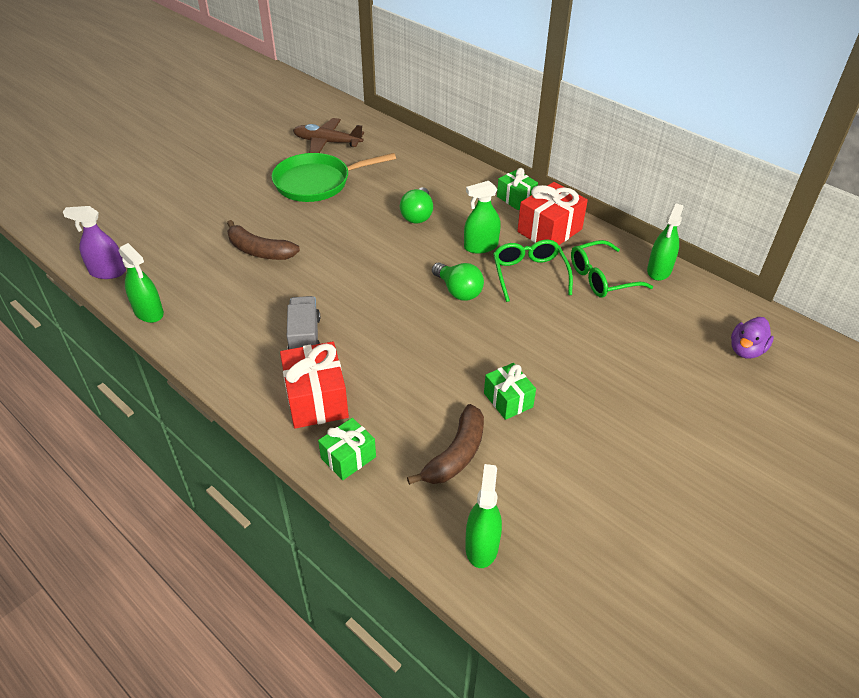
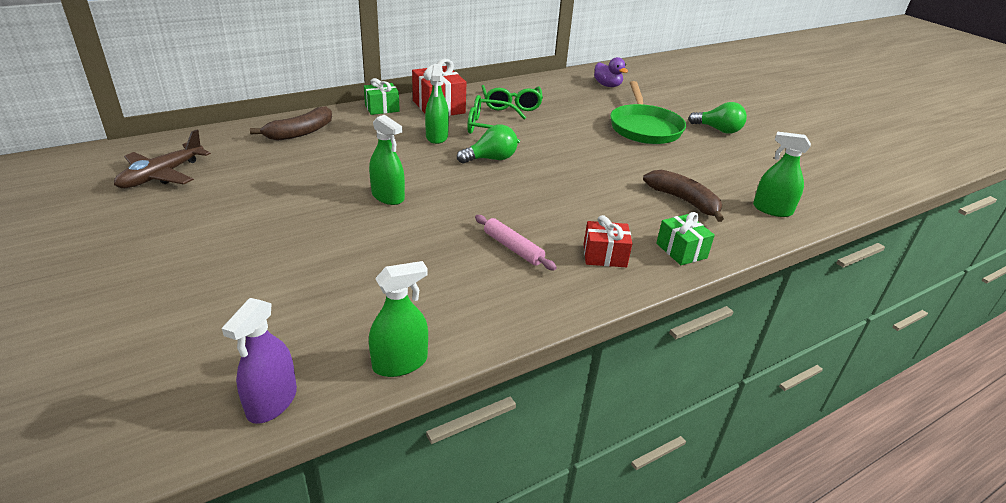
camera: 75 degrees left, 10 degrees down
(259, 251) = (340, 255): brown banana -> brown banana (300, 132)
(305, 337) = (513, 248): grey truck -> pink rolling pin
(316, 399) = (604, 256): red gift -> red gift, size x0.63
(317, 182) = (240, 196): green pan -> green pan (644, 128)
(417, 215) = (363, 153): green light bulb -> green light bulb (718, 130)
(508, 400) = (631, 168): green gift -> none
(659, 270) = (515, 86): green spray bottle -> green spray bottle (388, 196)

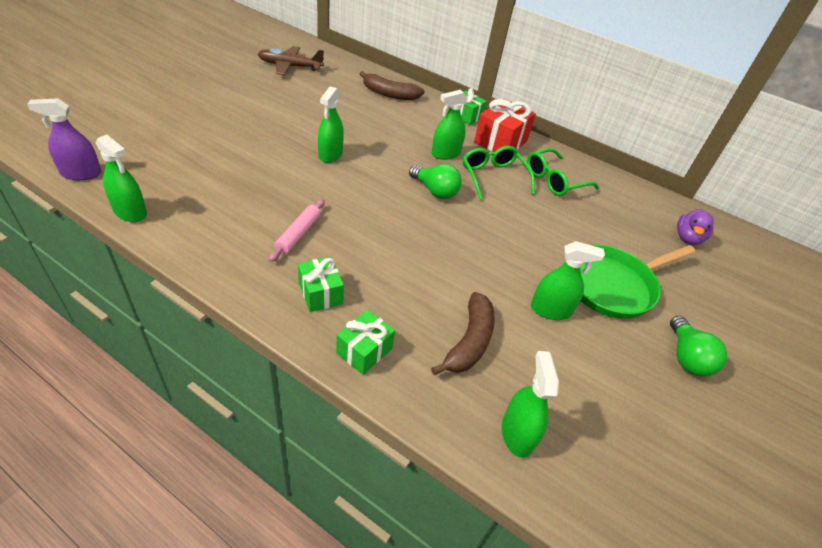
camera: 60 degrees right, 10 degrees up
(604, 256) = (320, 293): red gift -> green gift
(661, 159) = (550, 310): none -> green spray bottle

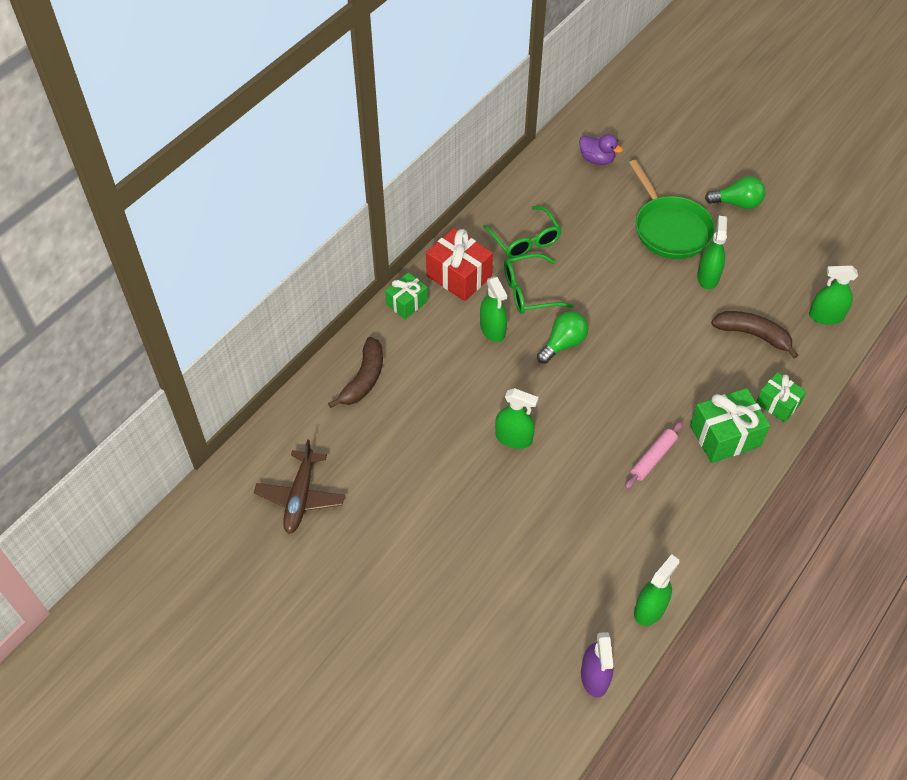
camera: 80 degrees left, 10 degrees up
(298, 234) = (653, 458): pink rolling pin -> pink rolling pin turned 75 degrees counterclockwise
(320, 293) = (725, 436): green gift -> green gift, size x1.60

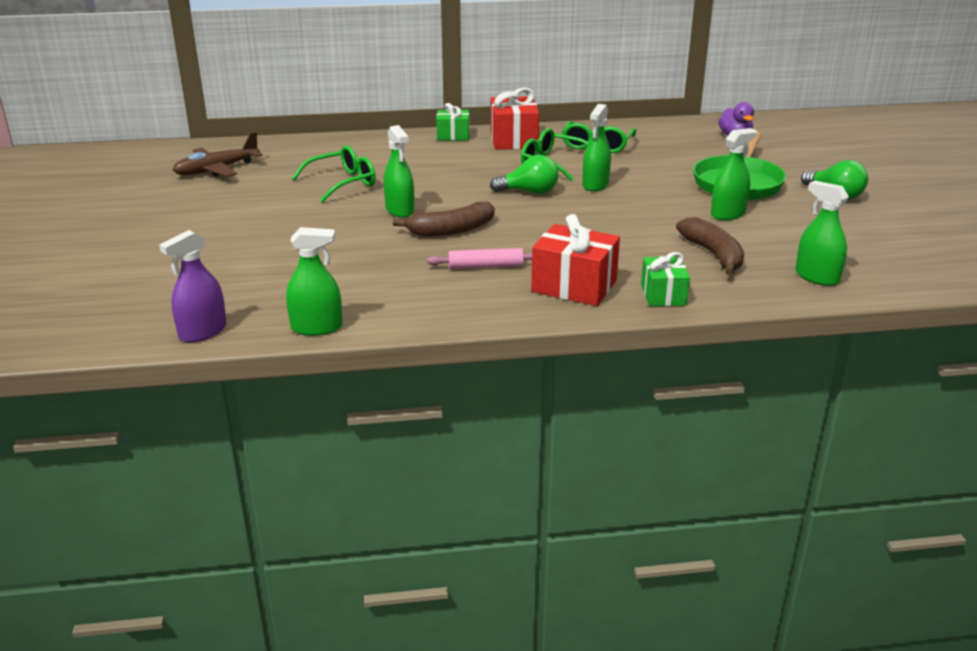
camera: 45 degrees right, 25 degrees down
(364, 379) = (358, 149): brown banana -> brown banana (451, 230)
(424, 436) = (343, 183): none -> green glasses
(492, 329) = (489, 166): green spray bottle -> green spray bottle (595, 185)
(725, 436) = (574, 286): green gift -> red gift

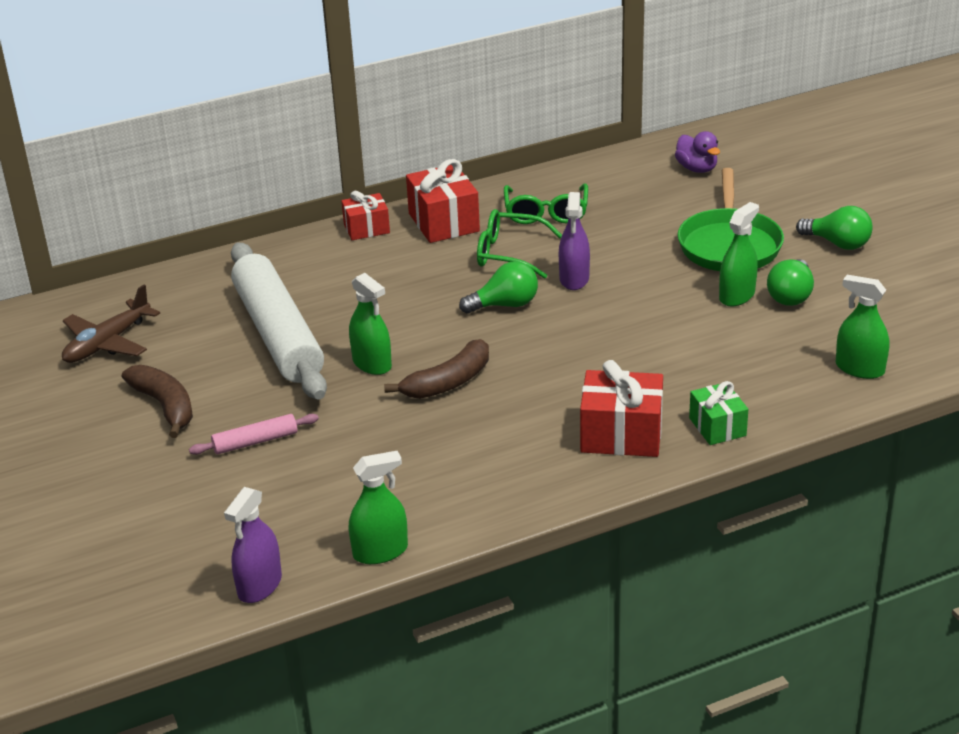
camera: 15 degrees left, 5 degrees up
(343, 183) = (278, 334): green glasses -> white rolling pin
(453, 136) = (366, 229): green gift -> red gift
(486, 266) = (514, 427): pink rolling pin -> pink rolling pin (255, 442)
(595, 185) = (574, 279): green spray bottle -> purple spray bottle
(713, 254) = (745, 359): brown banana -> brown banana (165, 406)
(776, 221) = (790, 296): none -> green light bulb

